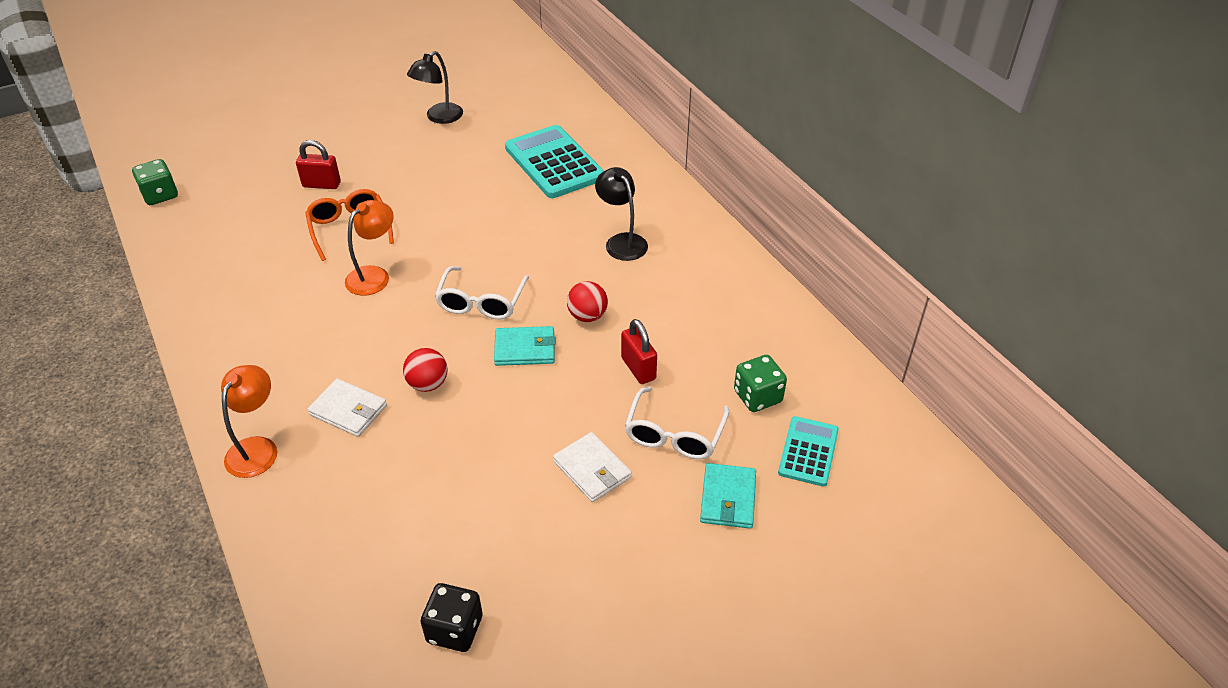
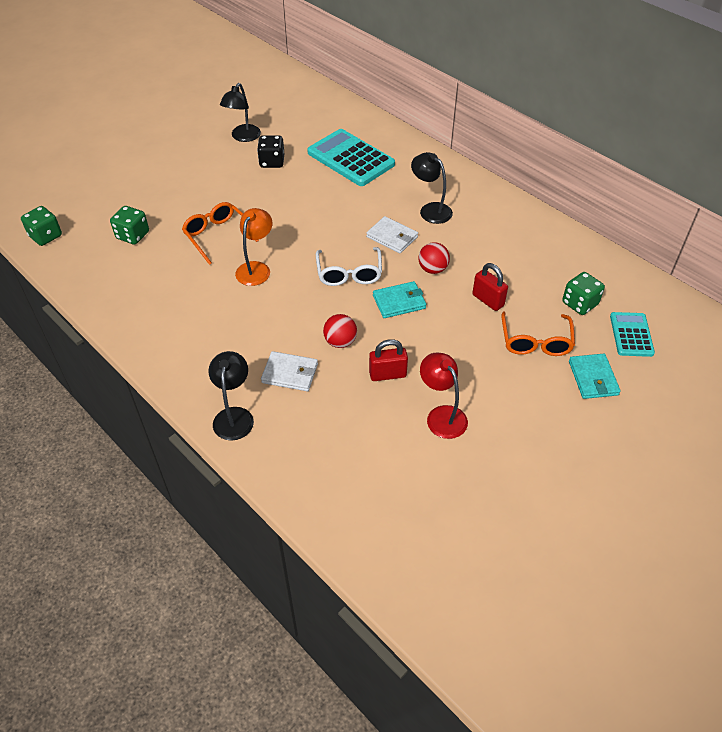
camera: 15 degrees left, 5 degrees up
(255, 211) = (133, 235): none -> green dice
(257, 448) = (234, 416): orange lamp -> black lamp
(321, 185) = (176, 205): red padlock -> red padlock (387, 374)
(455, 629) = (450, 511): black dice -> black dice (272, 162)
(506, 503) = (442, 415): none -> red lamp
(592, 470) = (490, 378): white wallet -> white wallet (392, 237)
(674, 434) = (535, 341): white glasses -> orange glasses

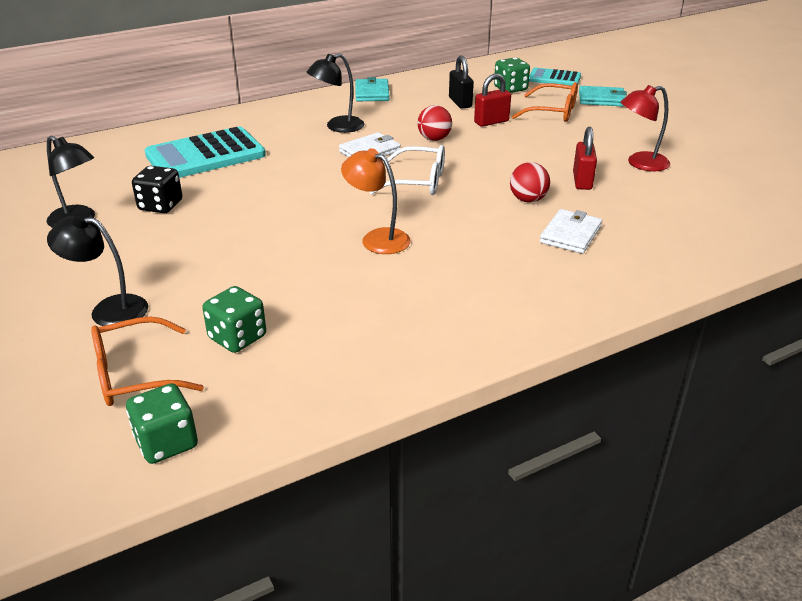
camera: 75 degrees left, 15 degrees down
(218, 236) = (292, 261): orange glasses -> orange glasses (135, 374)
(234, 416) = (634, 277): black lamp -> black lamp (109, 309)
(399, 302) = (476, 161): turquoise wallet -> turquoise wallet (372, 93)
(522, 273) = (460, 102): none -> black padlock

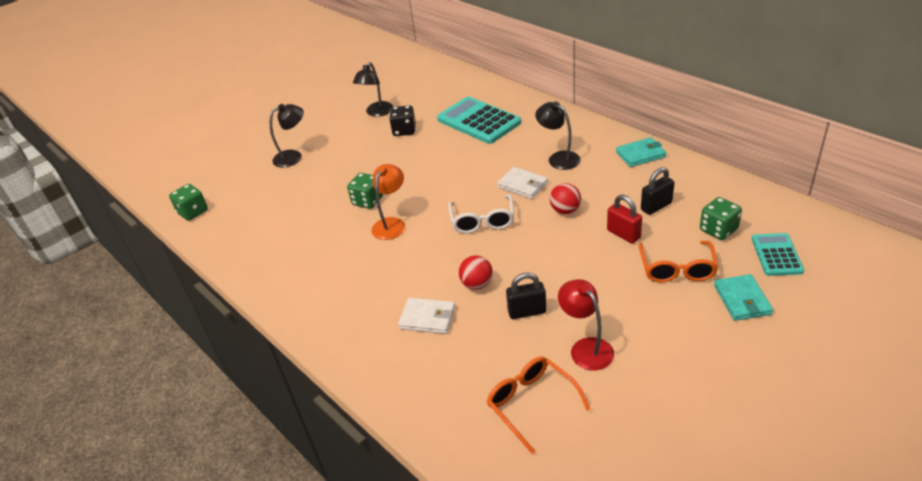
camera: 80 degrees right, 5 degrees up
(109, 309) = (293, 156): black lamp -> black lamp turned 60 degrees clockwise
(135, 374) = (241, 185): orange glasses -> orange glasses (532, 404)
(237, 337) = (274, 204): green dice -> green dice (367, 201)
(582, 181) = (527, 312): red padlock -> black padlock

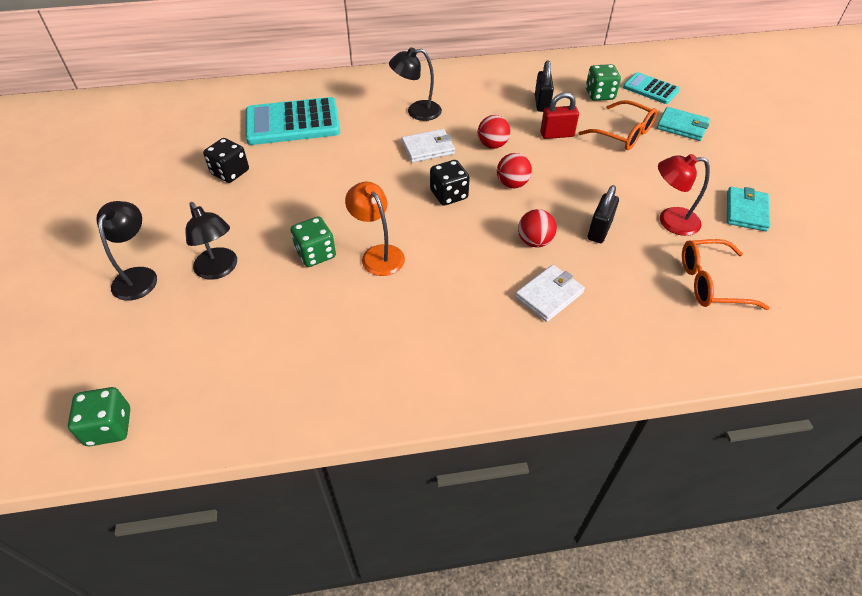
camera: 60 degrees left, 10 degrees up
(377, 113) = (163, 175): black lamp -> black lamp (219, 270)
(482, 221) = (449, 195): white glasses -> black dice
(530, 242) = (512, 184): none -> red ball
(640, 154) = (469, 75): turquoise wallet -> turquoise wallet (746, 211)

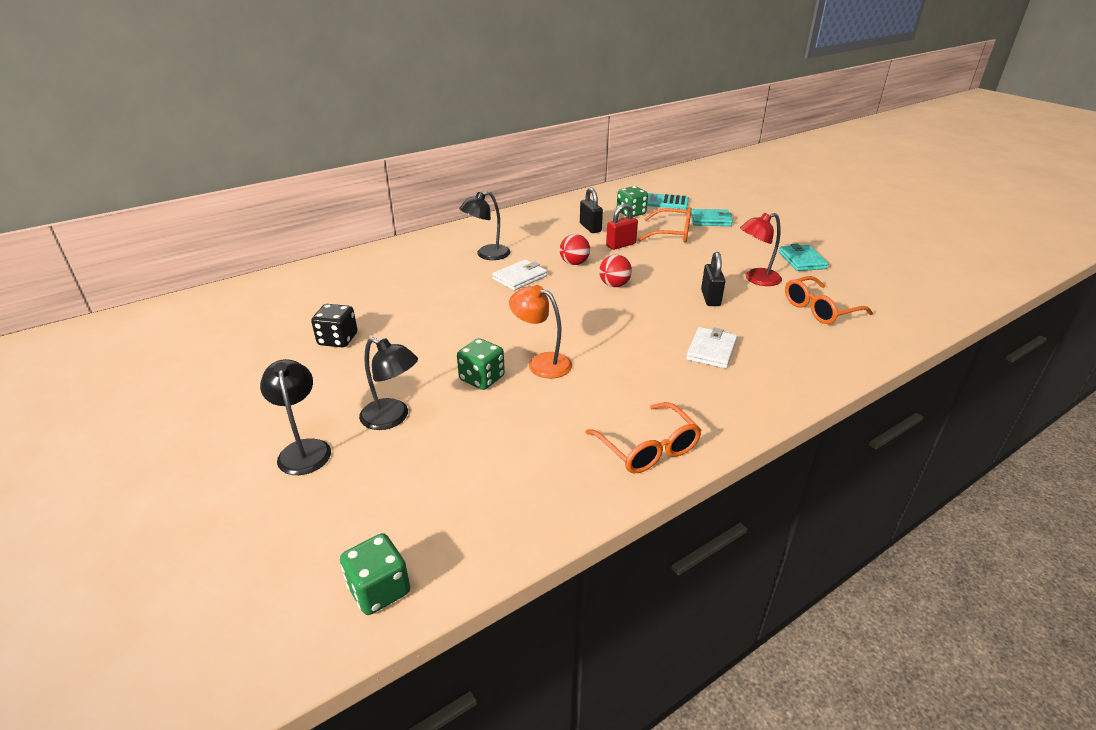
camera: 25 degrees left, 15 degrees down
(292, 123) = (372, 287): turquoise calculator -> none
(403, 382) = (647, 448): none -> orange glasses
(449, 195) = (567, 305): black dice -> none
(534, 241) = (667, 318): red ball -> none

